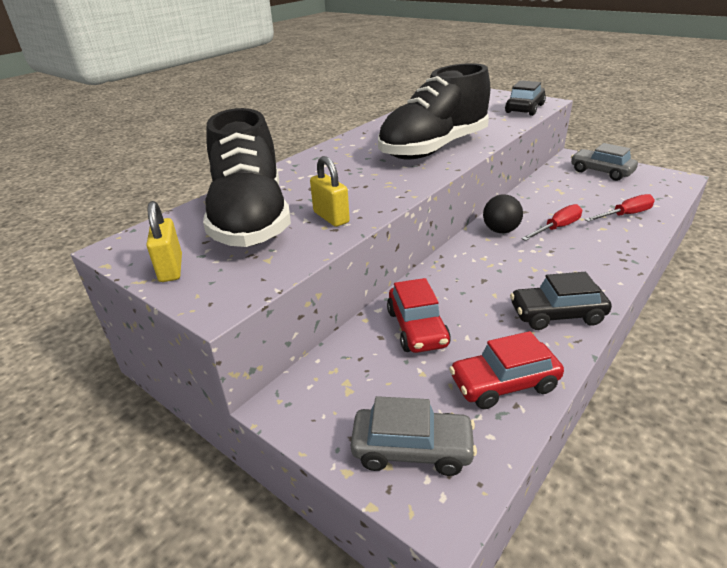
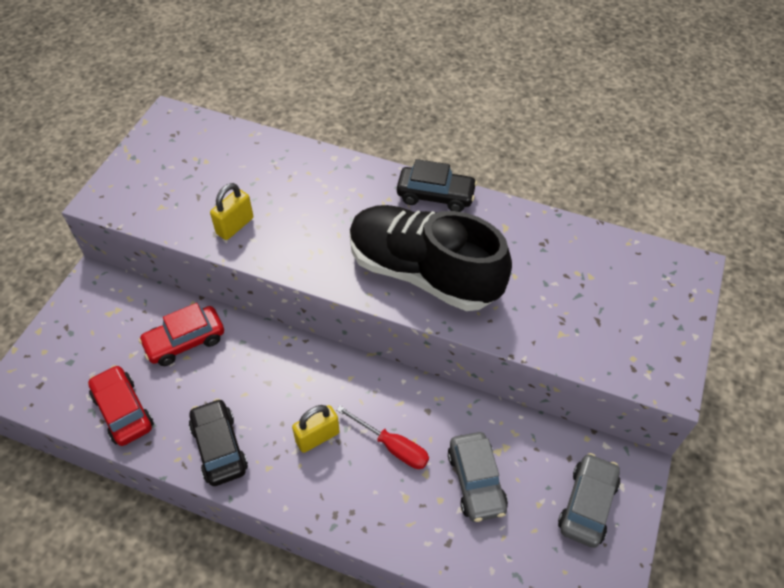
camera: 70 degrees right, 20 degrees up
(171, 268) = (142, 157): yellow padlock -> yellow padlock (317, 437)
(251, 219) = (223, 174): black shoe -> none
(412, 449) = (57, 362): grey car -> grey car (476, 481)
(500, 231) = (371, 388): black ball -> none
(524, 109) = (618, 356): black car -> black car (435, 195)
(625, 215) = (449, 526): red screwdriver -> none

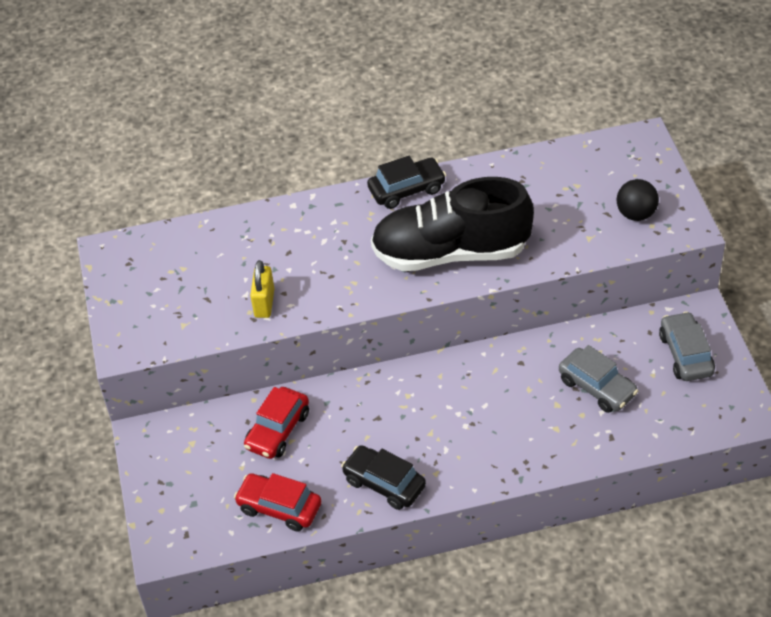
camera: 30 degrees left, 5 degrees down
(317, 437) = (453, 430): yellow padlock -> none
(392, 446) = (516, 402): red screwdriver -> none
(626, 337) = (636, 214): none -> black ball

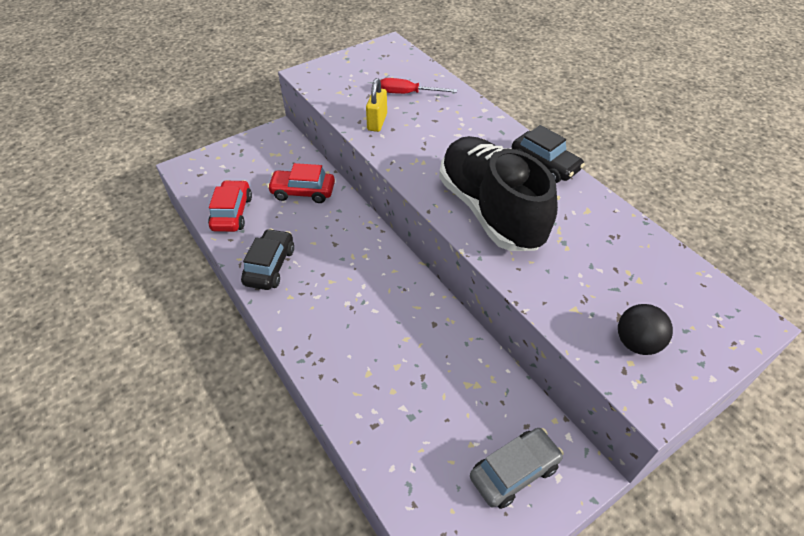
camera: 65 degrees right, 0 degrees up
(225, 261) = (408, 93): none -> red screwdriver
(264, 303) = (377, 122): yellow padlock -> yellow padlock turned 60 degrees counterclockwise
(597, 387) = (431, 395): grey car -> none

